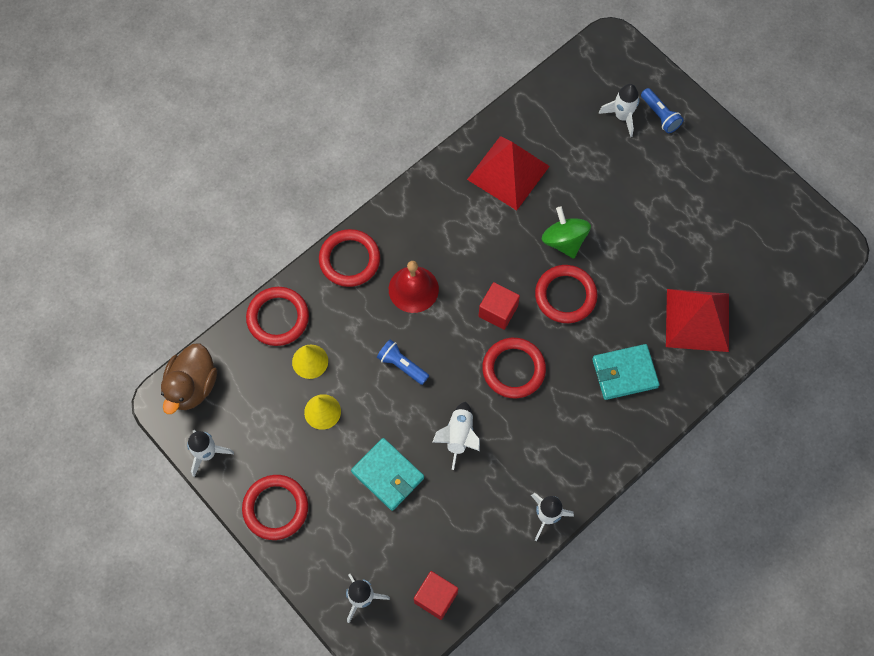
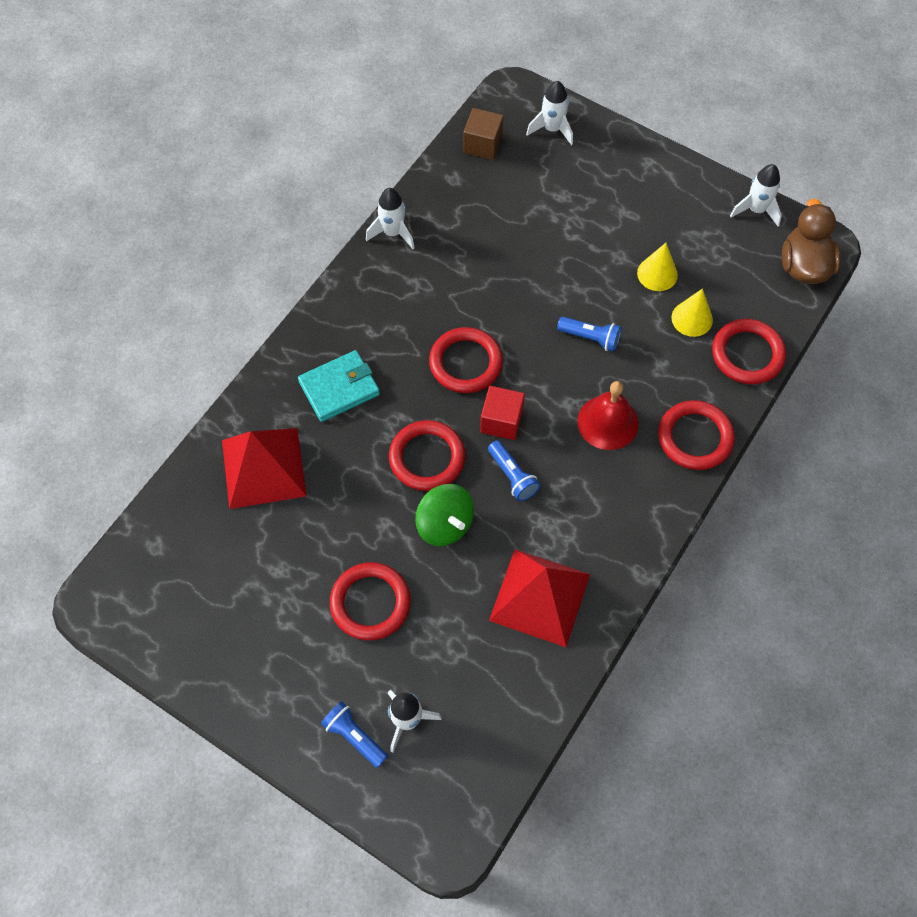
camera: 165 degrees right, 5 degrees down
(275, 508) = (666, 180): red ring -> red ring (370, 603)
(388, 475) = (566, 232): turquoise wallet -> none
(436, 597) = (483, 144): red cube -> brown cube
(459, 436) = (505, 284): white rocket -> none
(502, 264) = (512, 476): none -> blue flashlight

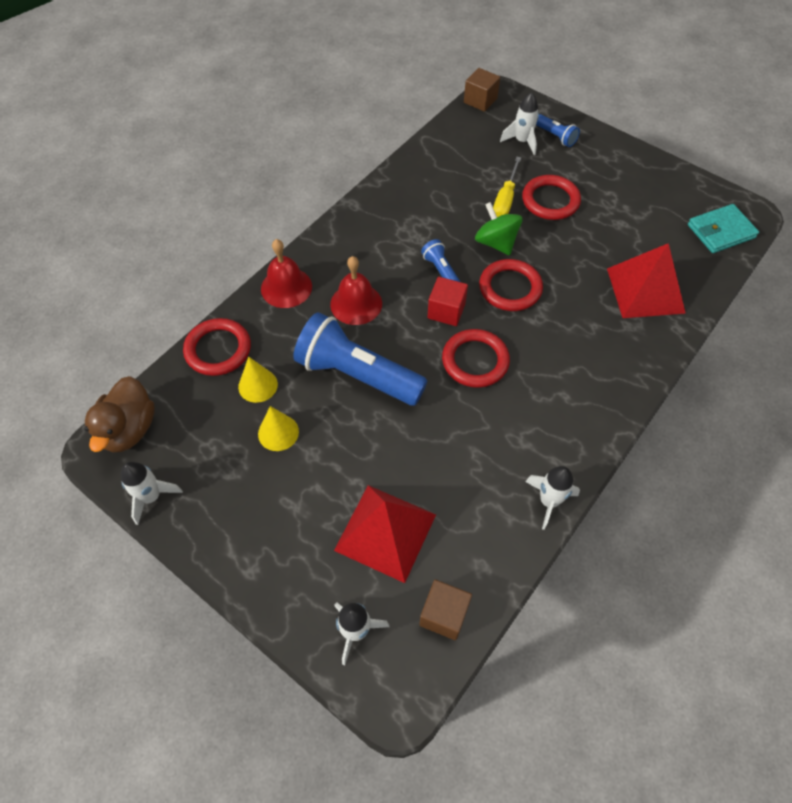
camera: 175 degrees left, 5 degrees down
(339, 388) = (589, 347): turquoise wallet -> turquoise wallet (721, 231)
(433, 599) = (505, 199): none -> yellow screwdriver
(474, 815) = (480, 100): none -> brown cube
(540, 597) = (428, 196): red pyramid -> red pyramid (385, 532)
(590, 338) = (357, 374): blue flashlight -> blue flashlight, size x2.21
(695, 437) = (286, 287): red ring -> red bell

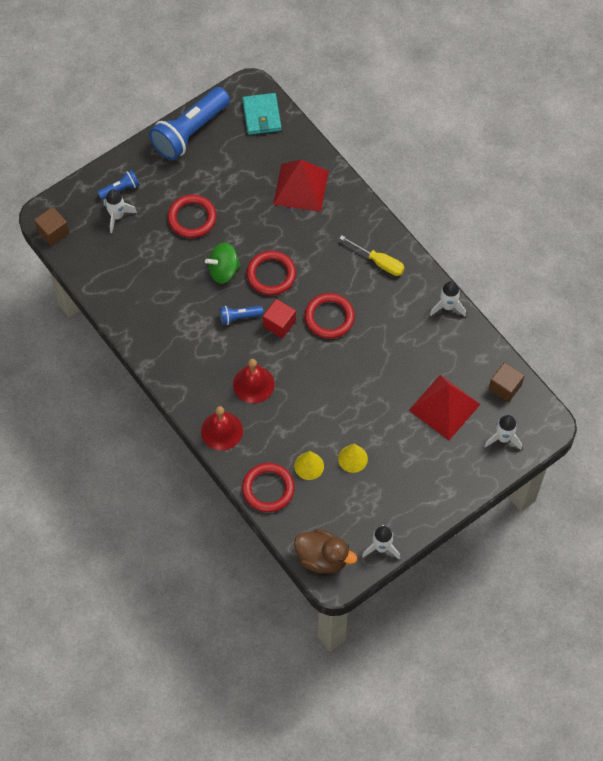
camera: 75 degrees left, 5 degrees up
(357, 374) = (318, 397): blue flashlight -> blue flashlight (190, 132)
(505, 199) = (180, 250): yellow screwdriver -> yellow screwdriver (379, 262)

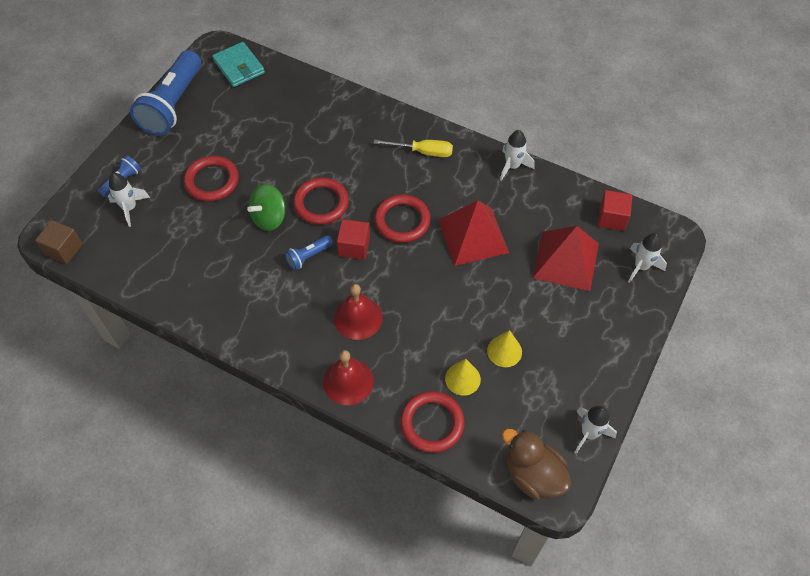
camera: 25 degrees left, 5 degrees down
(301, 187) = (310, 114): red pyramid -> red pyramid (473, 236)
(322, 558) = (533, 475): brown duck -> brown duck turned 135 degrees counterclockwise
(505, 387) = (612, 218): brown cube -> red cube

